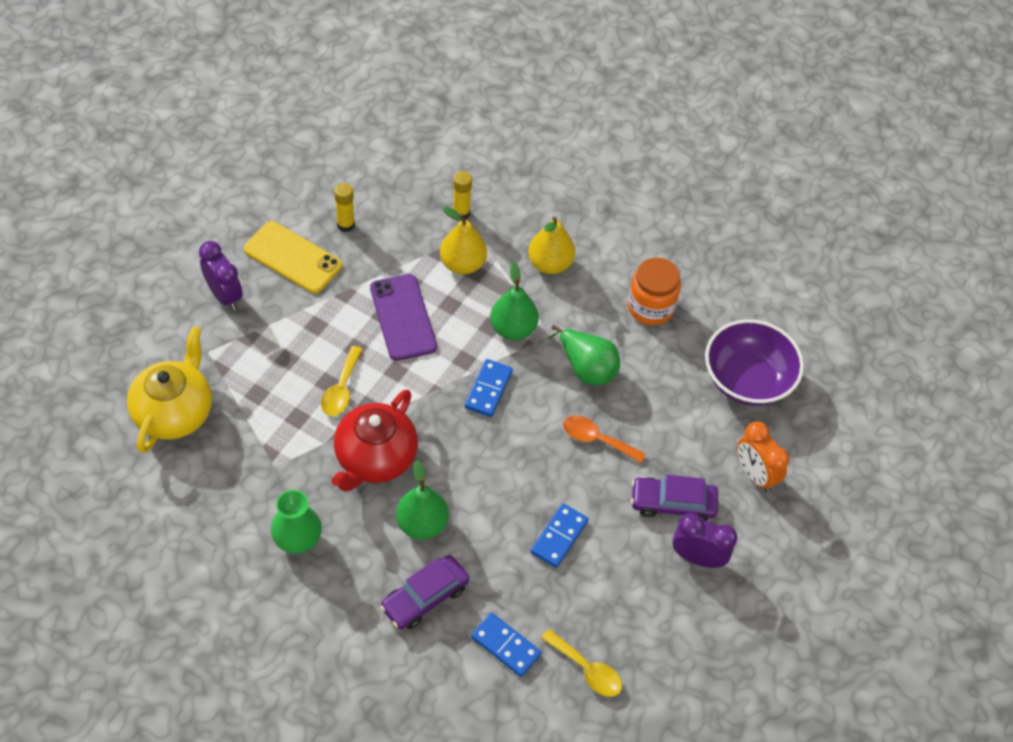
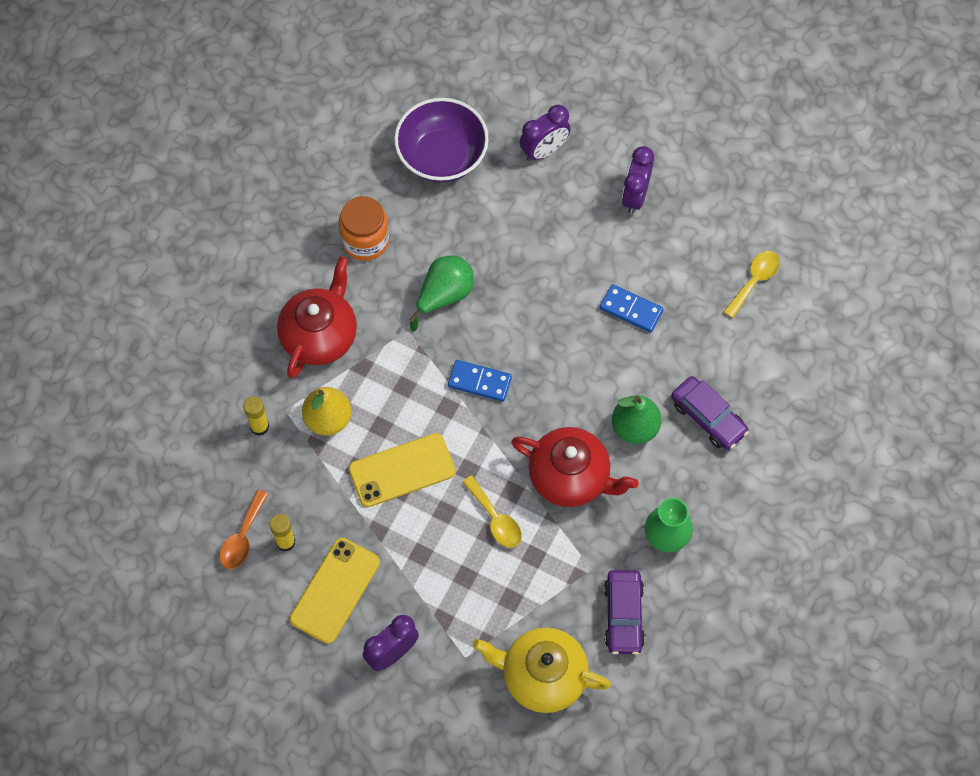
camera: 90 degrees left, 10 degrees up
(341, 389) = (495, 519): yellow spoon -> yellow spoon turned 45 degrees clockwise
(403, 317) = (402, 470): purple phone -> yellow phone
(506, 646) = (743, 346): blue domino -> none
(513, 329) = (405, 364): green pear -> none
(550, 264) = (320, 335): yellow pear -> red teapot
(596, 439) = (524, 283): orange spoon -> orange spoon (242, 537)
(672, 503) = (583, 217): purple car -> purple car (623, 615)
(755, 474) = (544, 150): orange clock -> purple clock

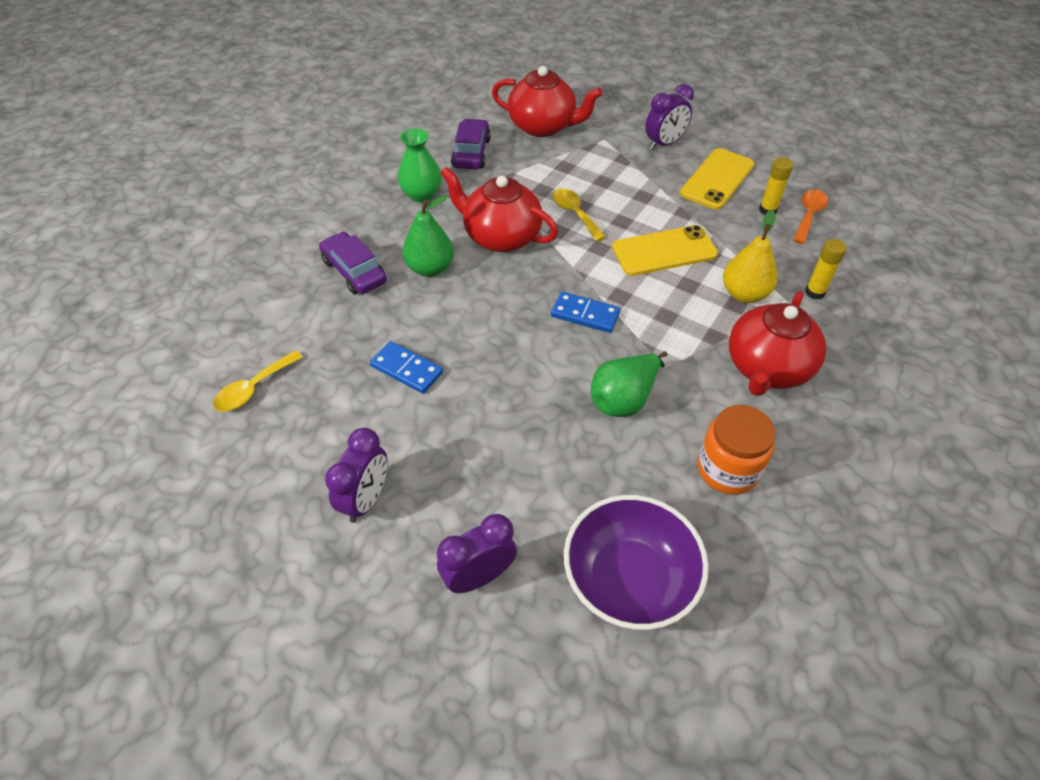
camera: 175 degrees left, 15 degrees down
(542, 676) = (543, 126): yellow teapot -> red teapot

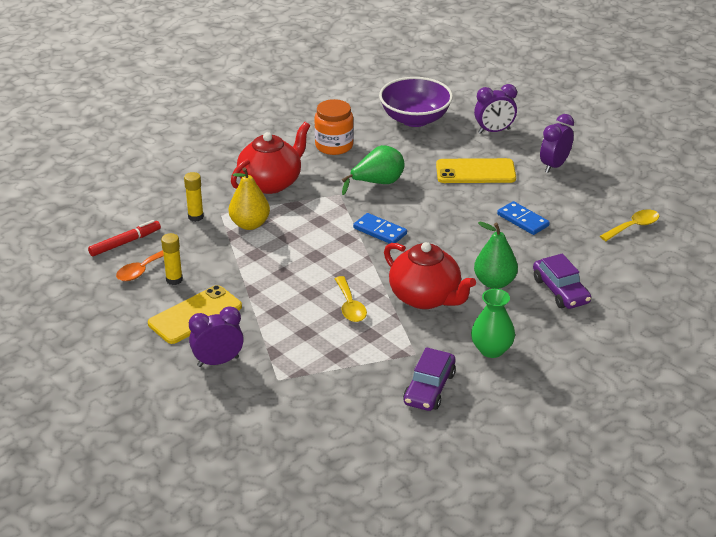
camera: 165 degrees left, 15 degrees down
(543, 126) = (337, 408): red teapot -> none
(664, 251) = (290, 263): yellow phone -> yellow phone (475, 172)
(858, 243) = (125, 243): none -> red marker

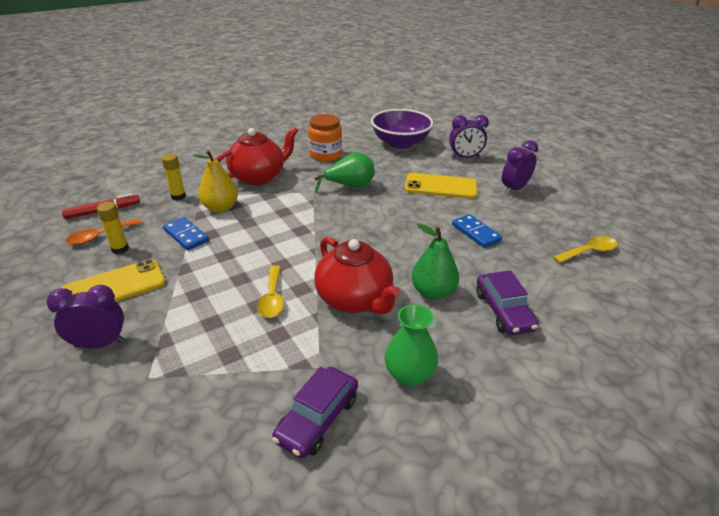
camera: 10 degrees right, 0 degrees up
(380, 231) = (335, 227): blue domino -> blue domino (186, 235)

